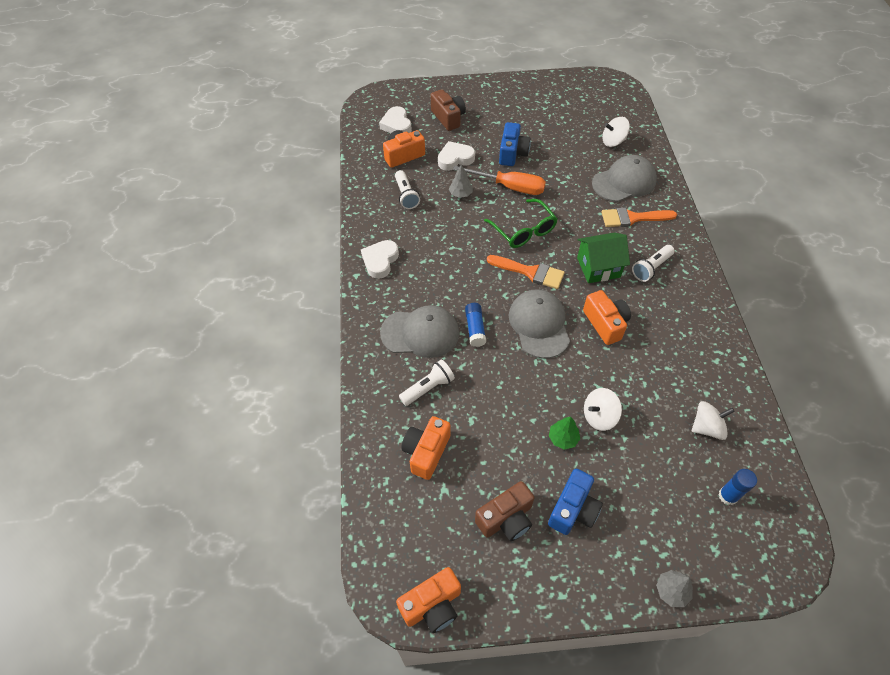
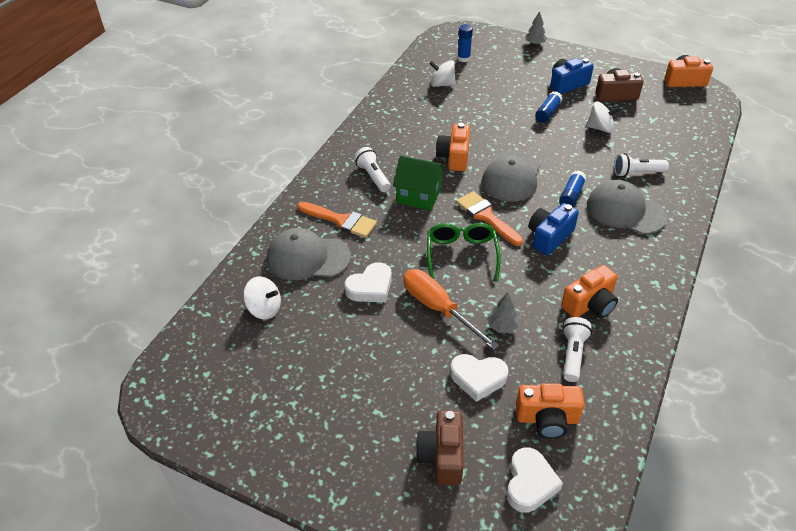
camera: 150 degrees left, 10 degrees down
(380, 261) = (639, 289): white heart -> white heart (370, 287)
(426, 452) = (656, 140): orange camera -> orange camera (590, 304)
(512, 153) = (398, 351): blue camera -> blue camera (549, 237)
(563, 438) = (547, 113): green tree -> blue glue stick
(599, 416) = (511, 113): white spinning top -> white spinning top (600, 128)
(651, 268) = (373, 176): white flashlight -> white flashlight turned 105 degrees counterclockwise

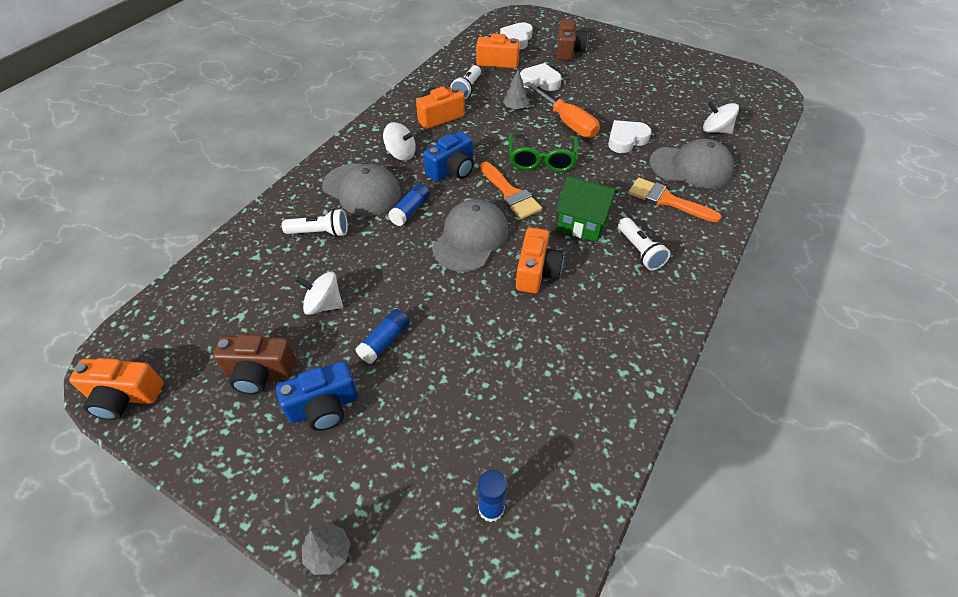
camera: 175 degrees left, 5 degrees up
(442, 84) = (541, 427): white spinning top -> white spinning top (401, 154)

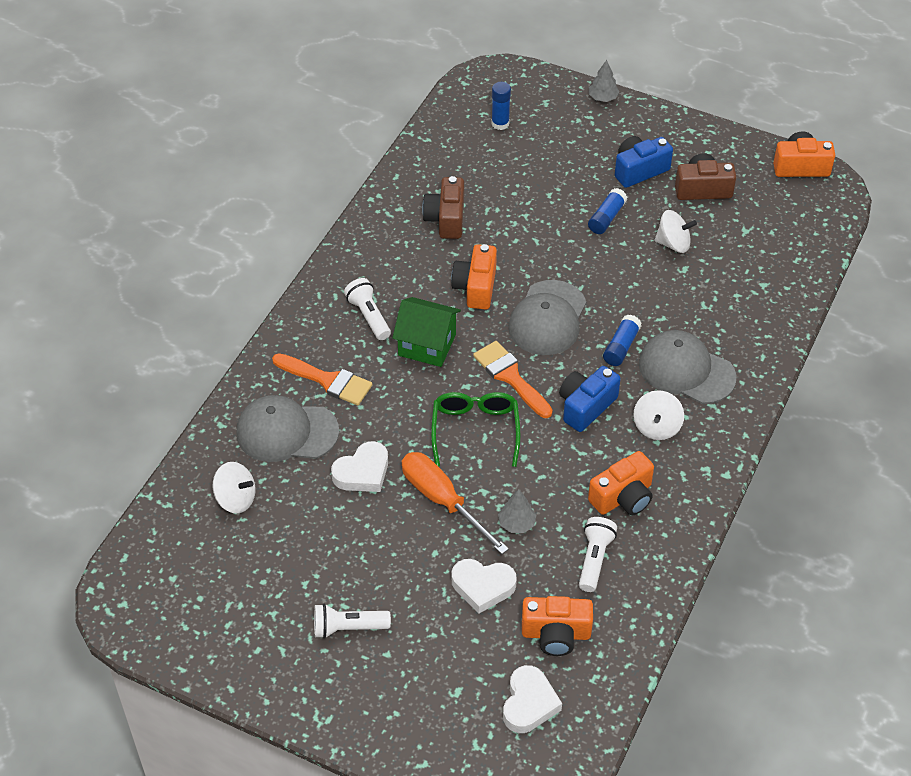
camera: 175 degrees right, 0 degrees up
(320, 232) = (710, 314): white flashlight -> white flashlight (348, 628)
(401, 154) = (656, 427): white spinning top -> white spinning top turned 90 degrees counterclockwise
(568, 51) = (436, 674): brown camera -> brown camera (446, 219)

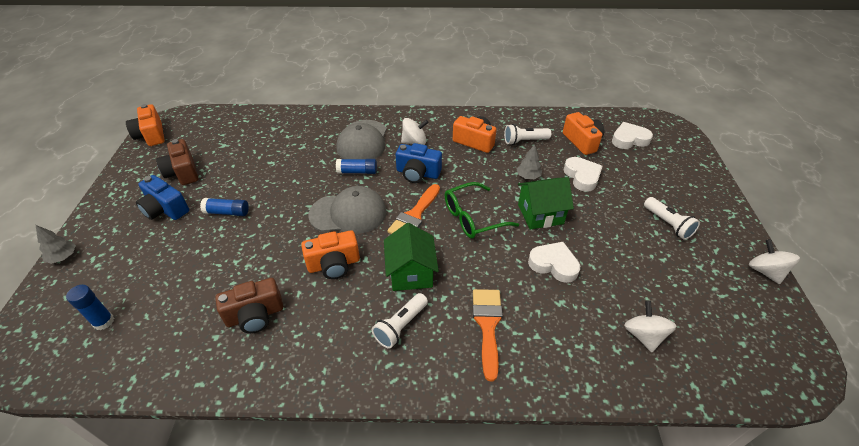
camera: 115 degrees left, 5 degrees down
(286, 432) = (557, 330): grey cap -> none
(442, 500) = (540, 214): orange screwdriver -> green house
(673, 244) = (247, 172): white spinning top -> white spinning top (765, 271)

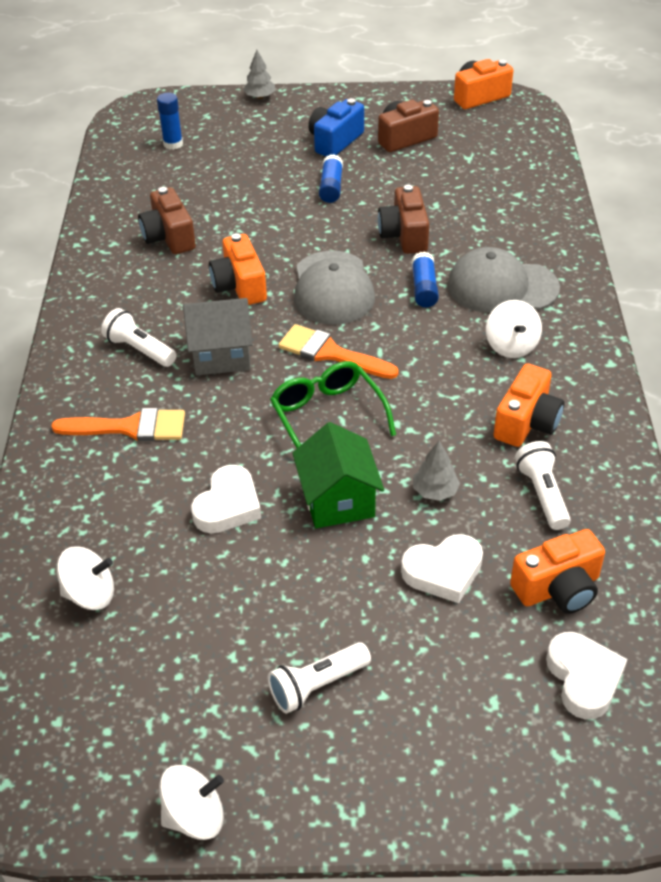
camera: 90 degrees right, 0 degrees up
(299, 177) = (404, 235): none -> brown camera
(411, 273) = (221, 354): green house -> grey house
(417, 173) = (427, 353): blue camera -> none

